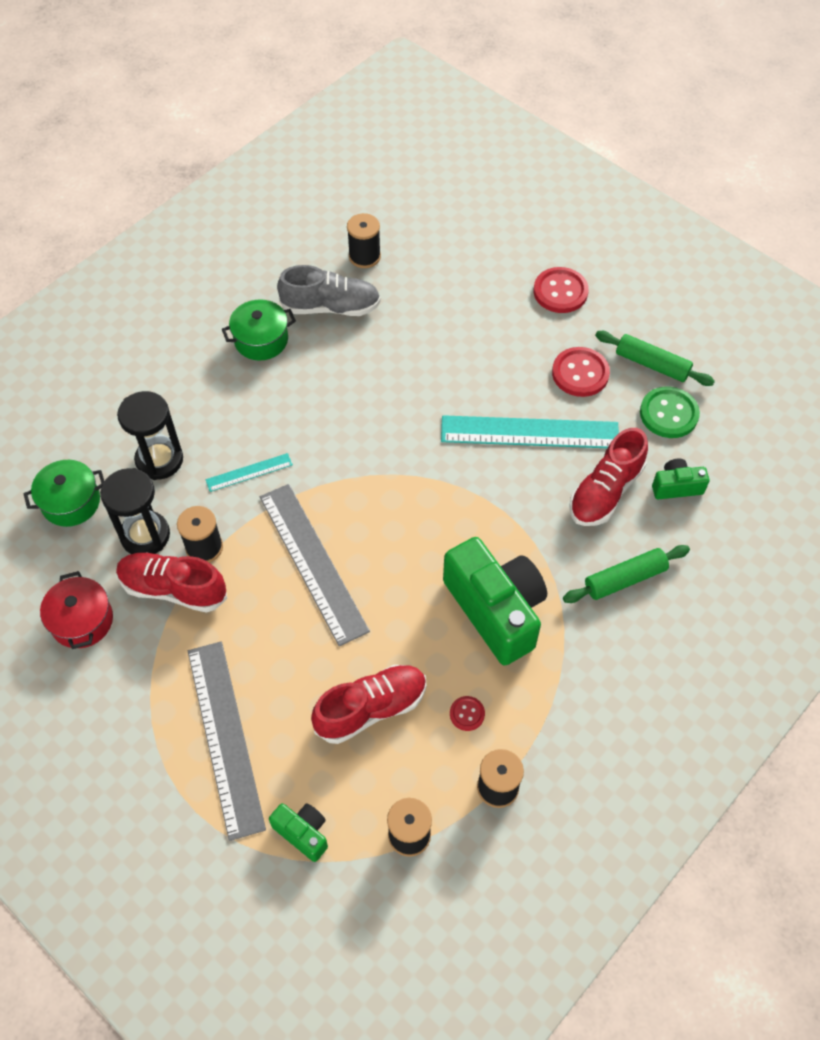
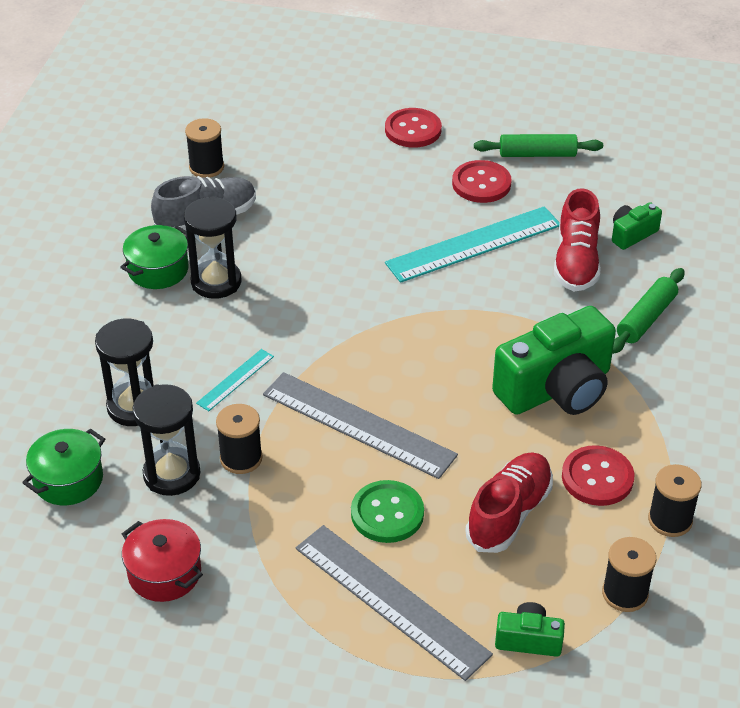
camera: 30 degrees left, 15 degrees down
(173, 589) = (238, 505): red shoe -> none
(297, 372) = (216, 282): none -> black hourglass
(467, 714) = (597, 478): red button -> red button, size x1.92
(496, 610) = (556, 389): green camera -> green camera turned 120 degrees clockwise
(669, 414) = (581, 184): green button -> green button (387, 513)

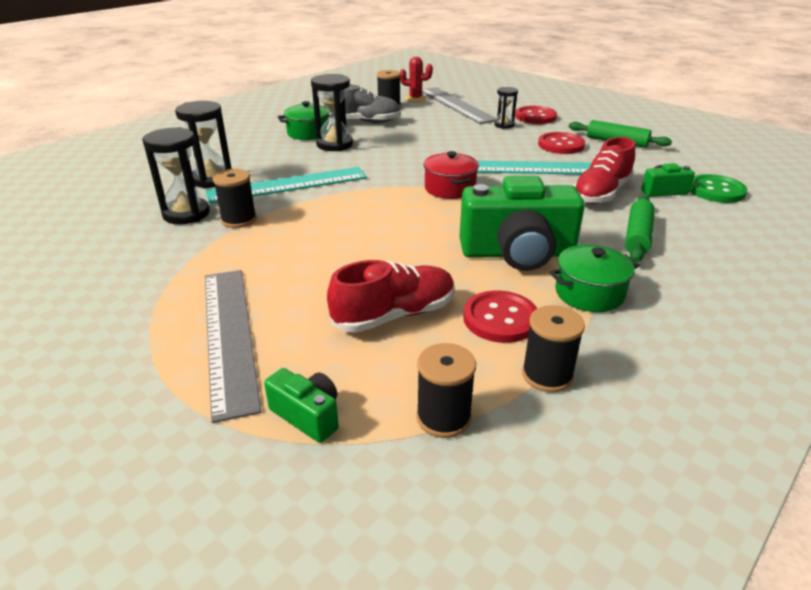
camera: 30 degrees right, 10 degrees down
(68, 480) = (126, 198): green pot -> green pot (589, 293)
(164, 573) = (105, 259): red pot -> red pot (450, 188)
(227, 137) = (415, 99): none -> red cactus
(235, 380) = (288, 185): turquoise ruler -> turquoise ruler, size x2.09
(358, 425) = (339, 227): grey ruler -> grey ruler (456, 105)
(387, 513) = (297, 281): green button -> green button (716, 191)
(388, 163) = (504, 125): none -> black hourglass
(646, 318) = (637, 236): green rolling pin -> green rolling pin turned 45 degrees counterclockwise

